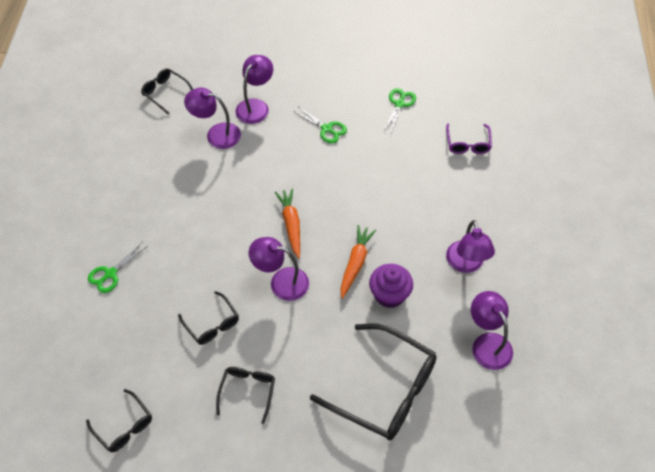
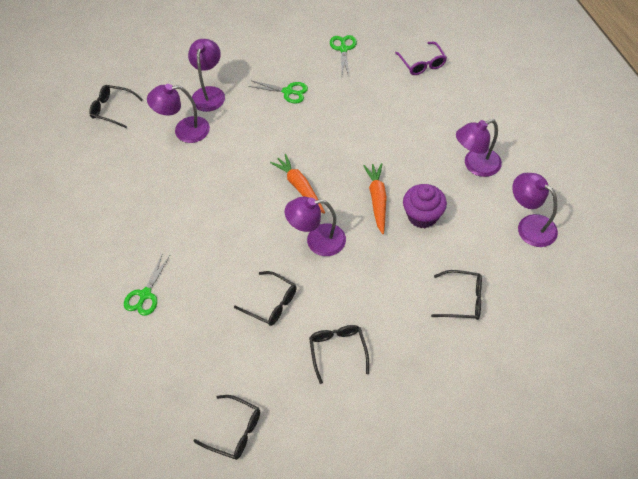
camera: 20 degrees left, 0 degrees up
(385, 389) = (462, 299): black glasses -> black glasses, size x0.51
(466, 264) = (475, 165): purple lamp -> purple lamp turned 90 degrees clockwise

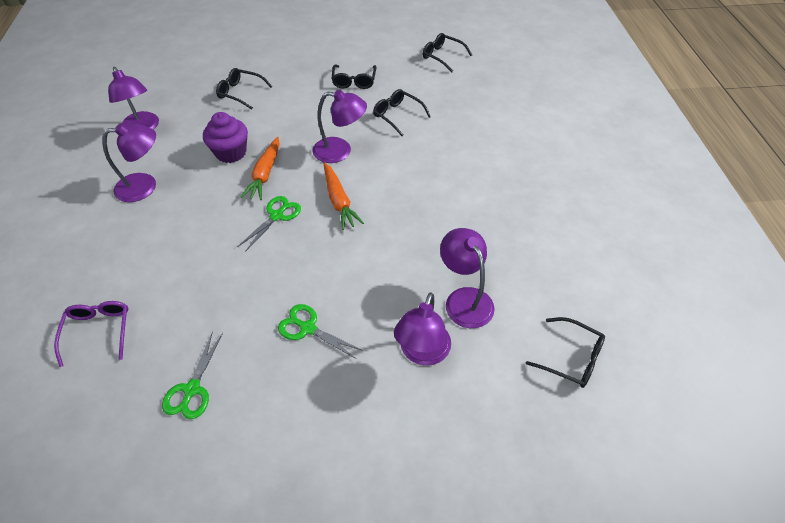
camera: 170 degrees left, 5 degrees down
(145, 294) = (510, 139): green scissors -> green scissors (277, 216)
(184, 130) = (464, 299): purple lamp -> purple lamp turned 120 degrees counterclockwise

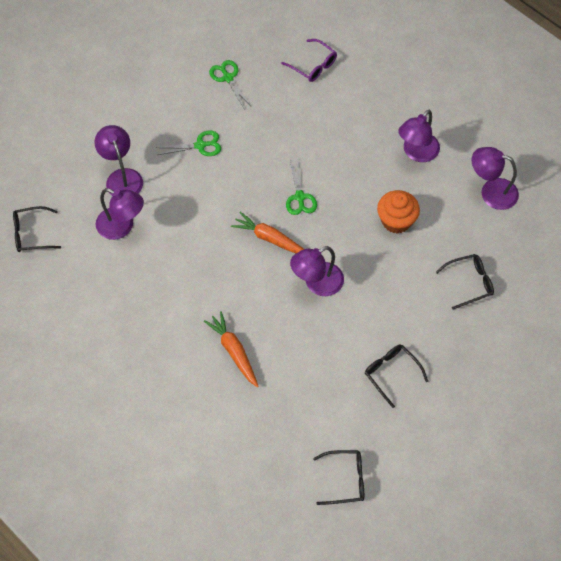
camera: 140 degrees right, 10 degrees up
(231, 153) = (396, 221): purple cupcake -> orange cupcake
(265, 174) = (348, 222): orange carrot -> orange carrot (234, 351)
(397, 115) = (310, 358): black glasses -> none

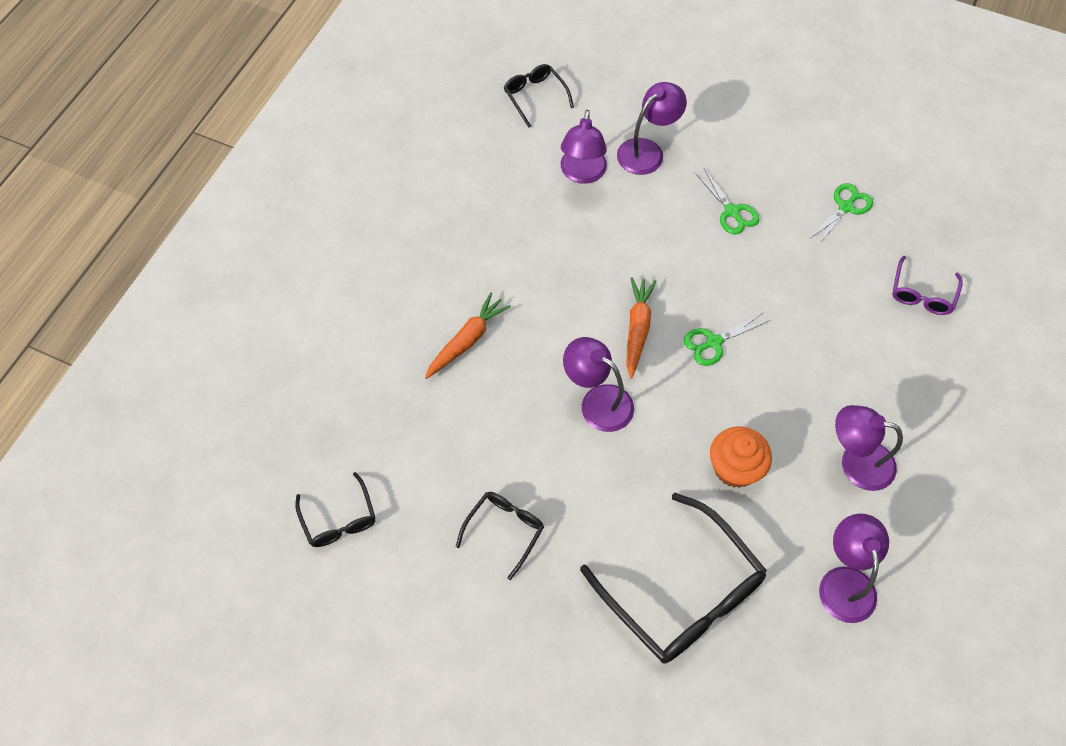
camera: 70 degrees right, 0 degrees up
(469, 283) = (682, 593): black glasses -> black glasses, size x1.98

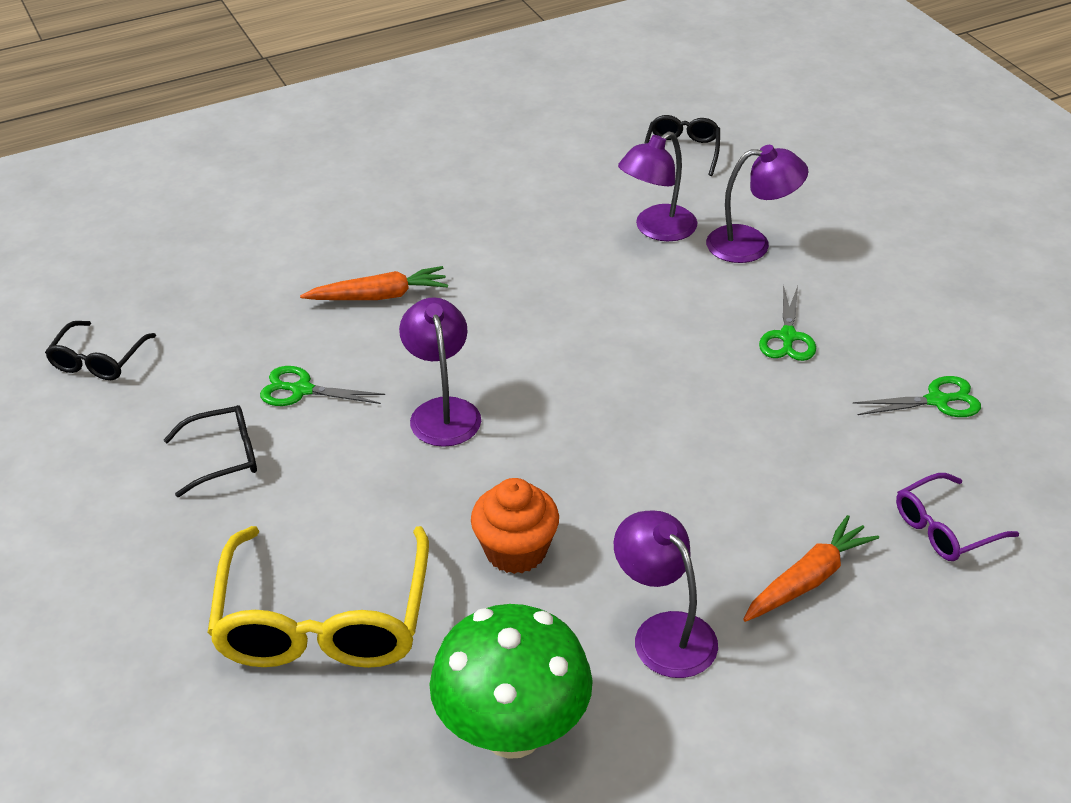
camera: 40 degrees right, 20 degrees down
(637, 329) = (558, 377): orange carrot -> orange carrot (808, 579)
(682, 593) = (323, 619): black glasses -> yellow glasses
(713, 342) = (628, 432): green scissors -> green scissors (302, 390)
(845, 581) = (513, 732): purple lamp -> green mushroom

